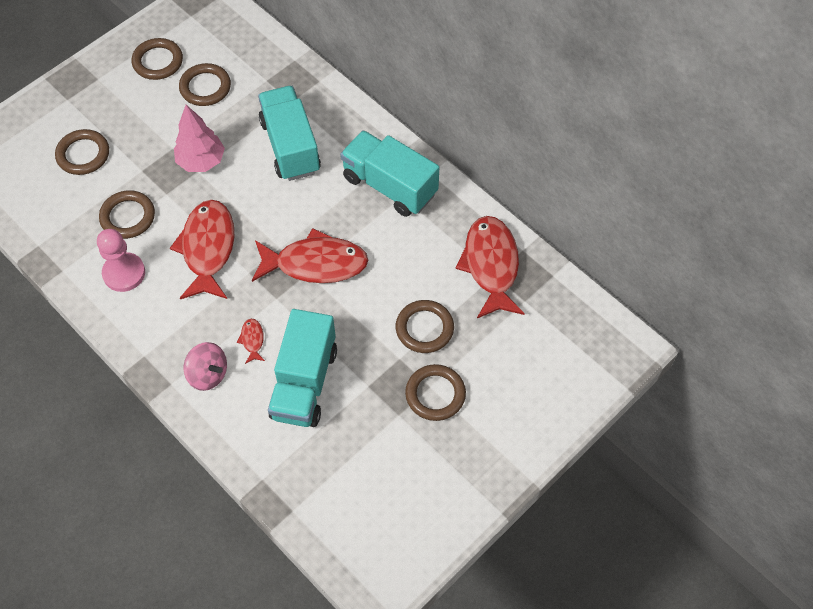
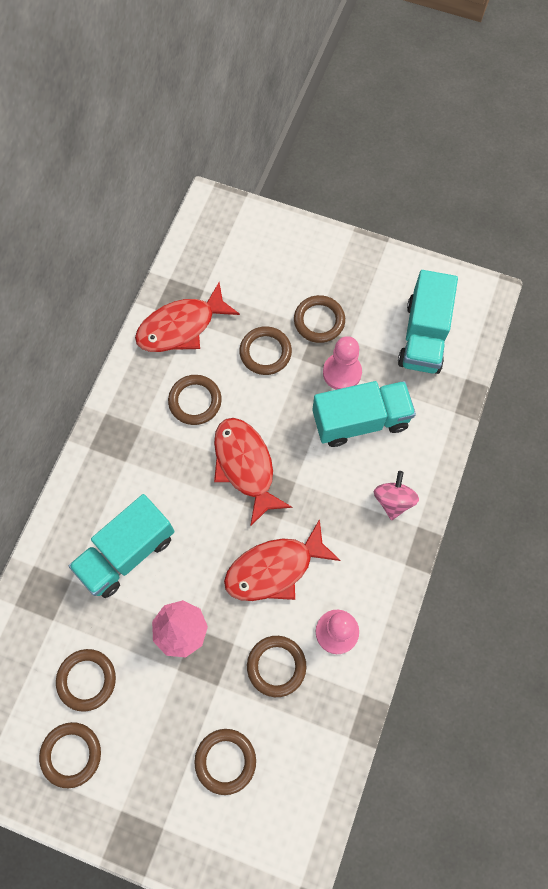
camera: 115 degrees left, 10 degrees up
(252, 340) = (344, 481): red fish -> none
(365, 389) = (342, 372): none -> pink pawn
(389, 186) = (134, 441): turquoise truck -> turquoise truck (423, 336)
(404, 247) = (195, 401): none -> brown ring

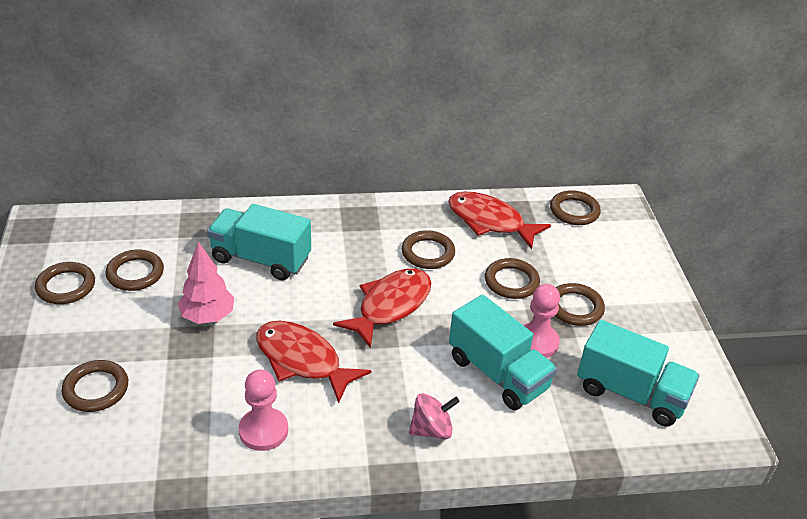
camera: 60 degrees right, 30 degrees down
(276, 666) = (205, 395): brown ring -> brown ring (574, 211)
(423, 336) = (631, 393): turquoise truck -> turquoise truck turned 135 degrees counterclockwise

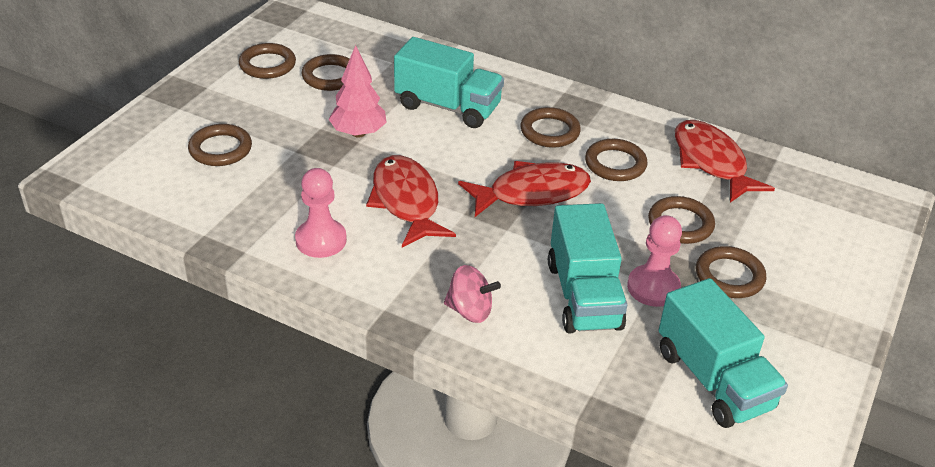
camera: 35 degrees right, 0 degrees up
(261, 259) = (448, 106): turquoise truck -> turquoise truck turned 150 degrees clockwise
(574, 211) = (822, 189): brown ring -> brown ring (550, 131)

